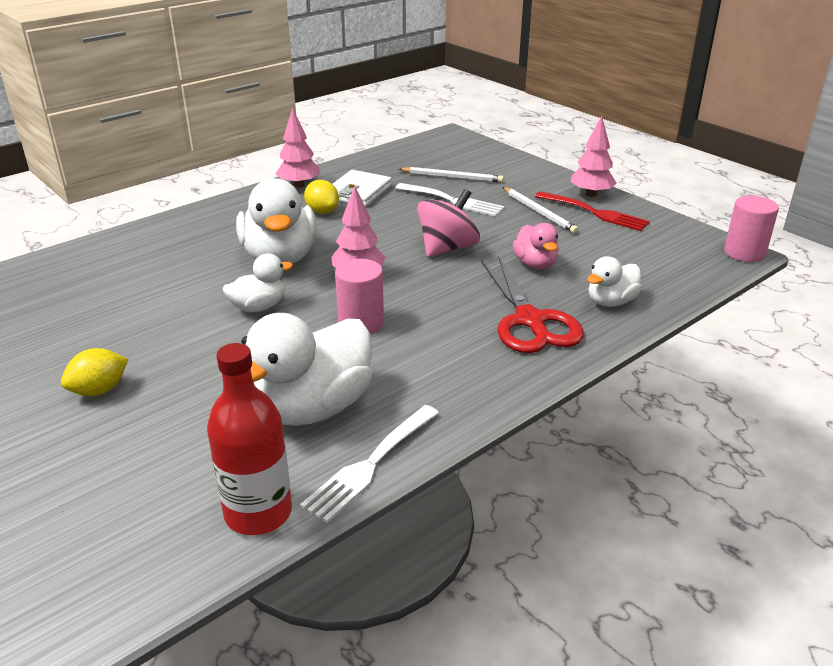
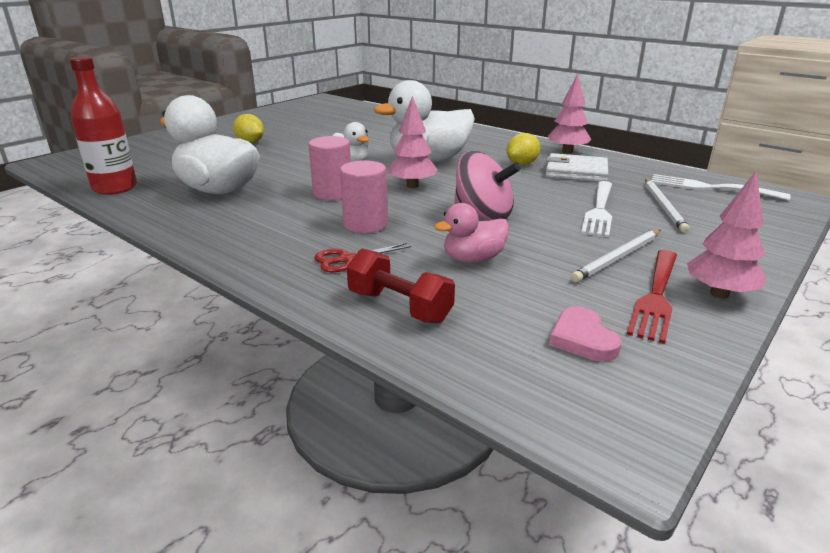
camera: 80 degrees right, 5 degrees down
(370, 464) = (145, 211): white fork -> white fork (710, 188)
(529, 320) = (347, 259): red scissors -> red scissors, size x0.50
(611, 302) = (399, 306): white duck -> red dumbbell
(647, 244) = (582, 339): none -> pink heart
(744, 253) = (629, 450): pink cylinder -> pink cylinder (365, 224)

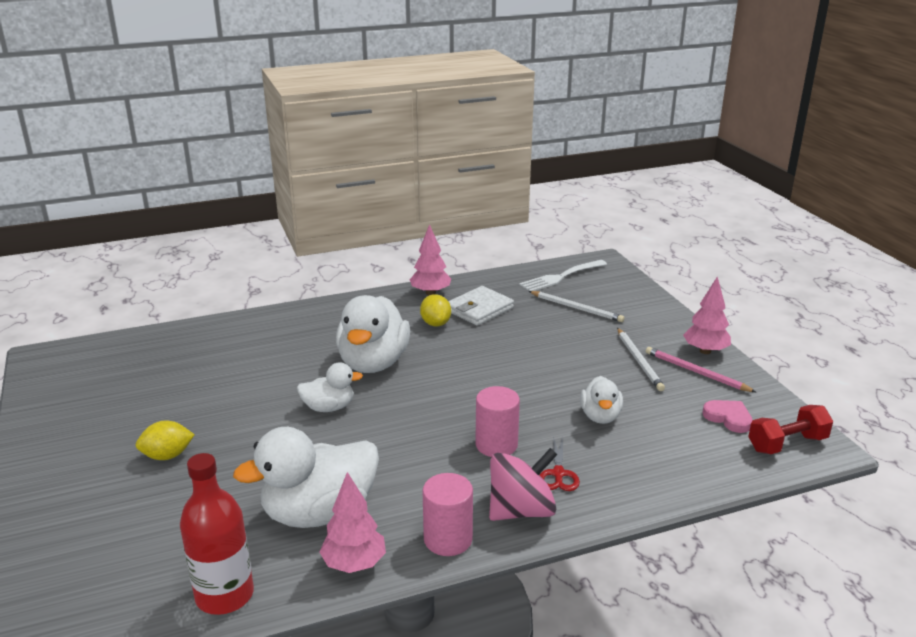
camera: 60 degrees left, 0 degrees up
(332, 193) = (405, 442): pink cylinder -> pink cylinder (448, 539)
(399, 306) = (650, 472): red dumbbell -> red dumbbell (787, 444)
(412, 186) = (430, 393): pink tree -> pink tree (354, 564)
(473, 259) = (600, 416): pink duck -> white duck
(483, 215) = (526, 383): pink spinning top -> pink spinning top (521, 510)
(582, 339) = (728, 418): pink heart -> pink heart turned 150 degrees counterclockwise
(599, 210) = (561, 334): white fork -> none
(656, 296) = (696, 372): red fork -> pink pencil

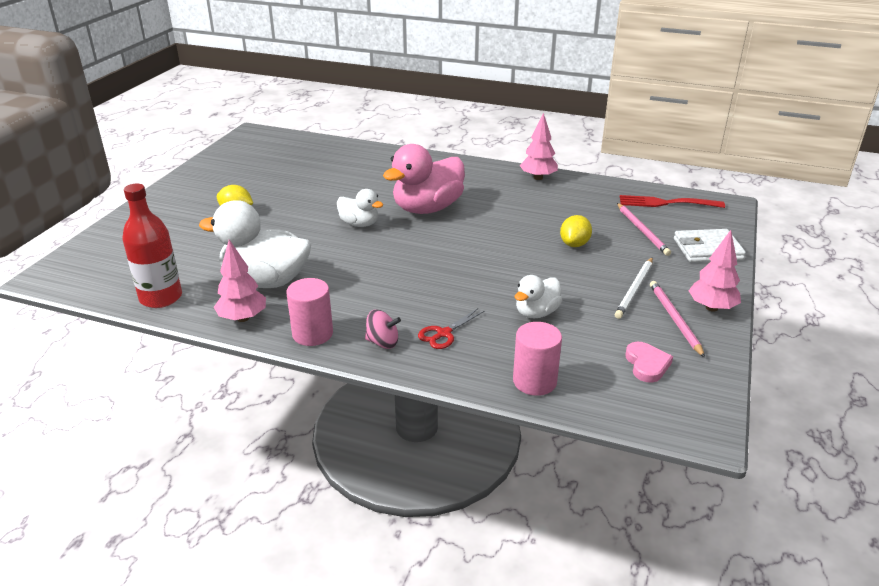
camera: 40 degrees right, 5 degrees up
(373, 363) = (427, 208): white duck -> pink duck
(435, 323) = (509, 200): yellow lemon -> yellow lemon (574, 244)
(479, 309) = (558, 202): white wallet -> white wallet (707, 249)
(496, 445) = (430, 295): pink cylinder -> pink cylinder (534, 381)
(521, 510) = (383, 342): pink spinning top -> pink spinning top, size x0.58
(561, 277) = (666, 203): white fork -> red fork
(576, 308) = (642, 231): white pencil -> pink pencil
(787, 444) = (670, 409): red dumbbell -> none

